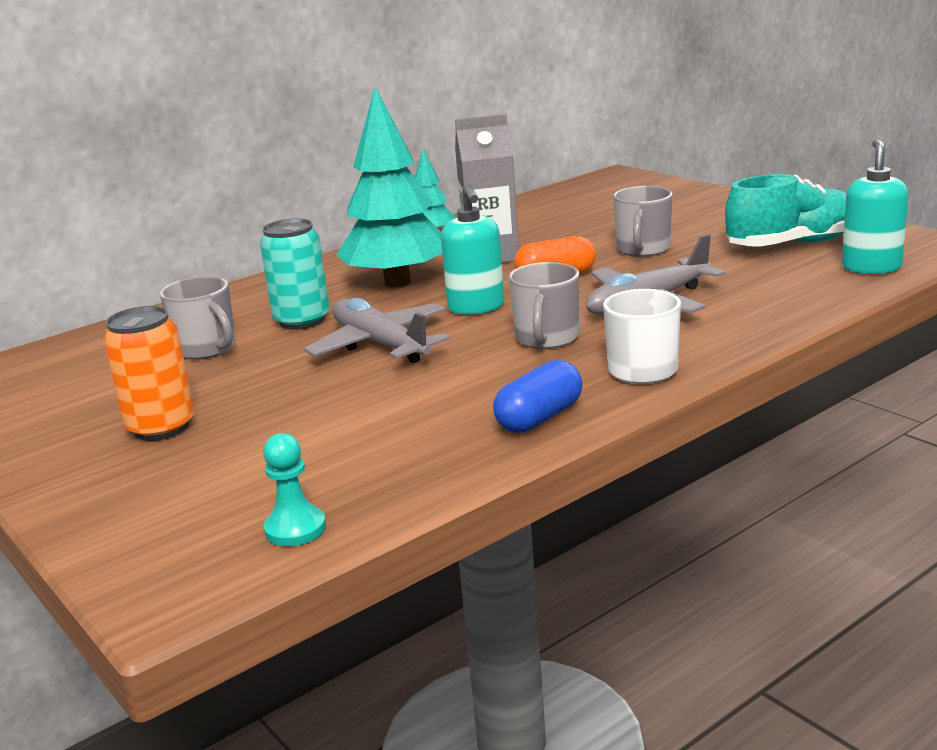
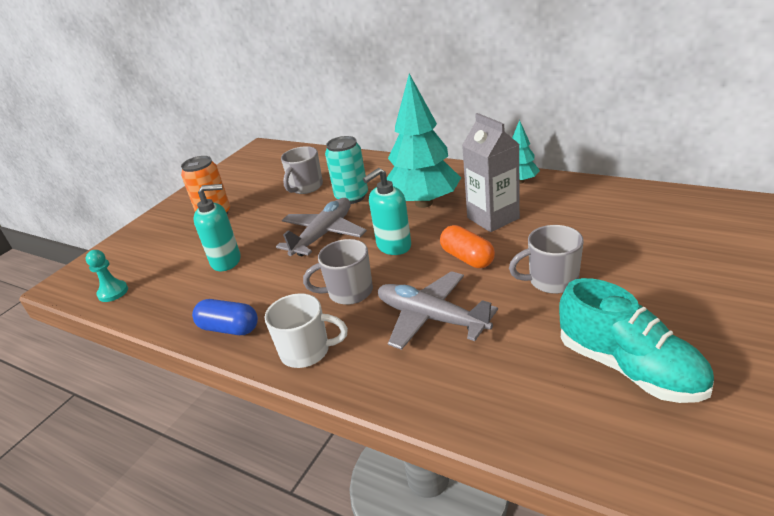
camera: 70 degrees right, 10 degrees up
(871, 267) = (596, 442): turquoise soap dispenser -> turquoise soap dispenser (226, 261)

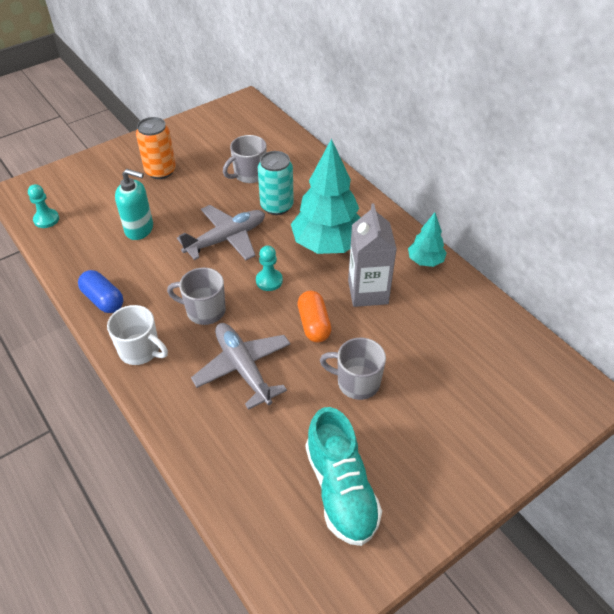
camera: 20 degrees right, 15 degrees up
(393, 246) = (269, 281): turquoise soap dispenser -> turquoise pawn

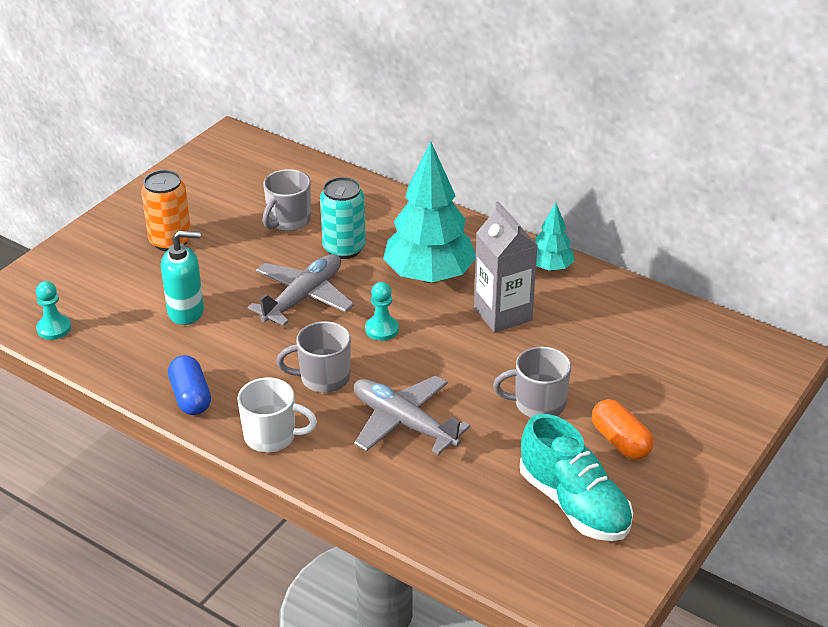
camera: 20 degrees left, 10 degrees down
(103, 300) = (190, 397): blue capsule -> blue capsule turned 45 degrees clockwise
(314, 324) = (459, 360): orange capsule -> orange capsule (620, 441)

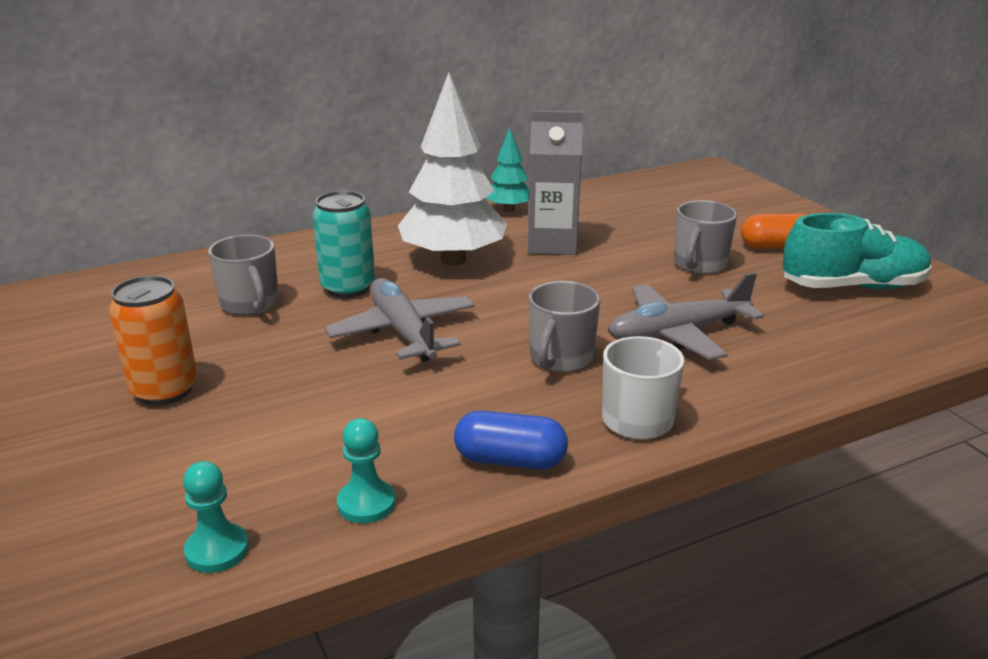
camera: 60 degrees left, 10 degrees down
(186, 312) = (330, 417): turquoise soap dispenser -> none
(382, 329) = (511, 304): turquoise pawn -> turquoise pawn (366, 503)
(429, 276) = (453, 259): turquoise tree -> white tree

